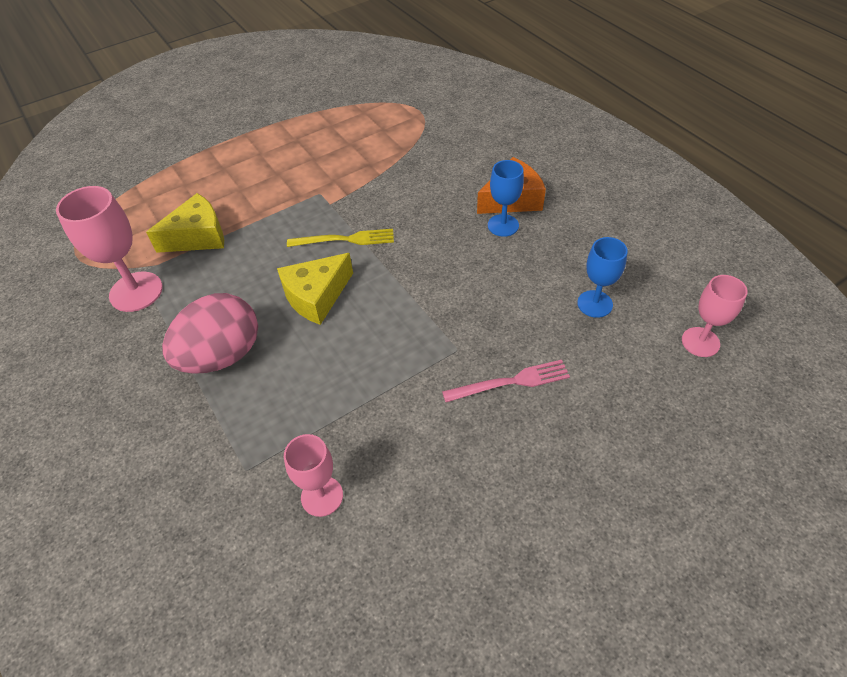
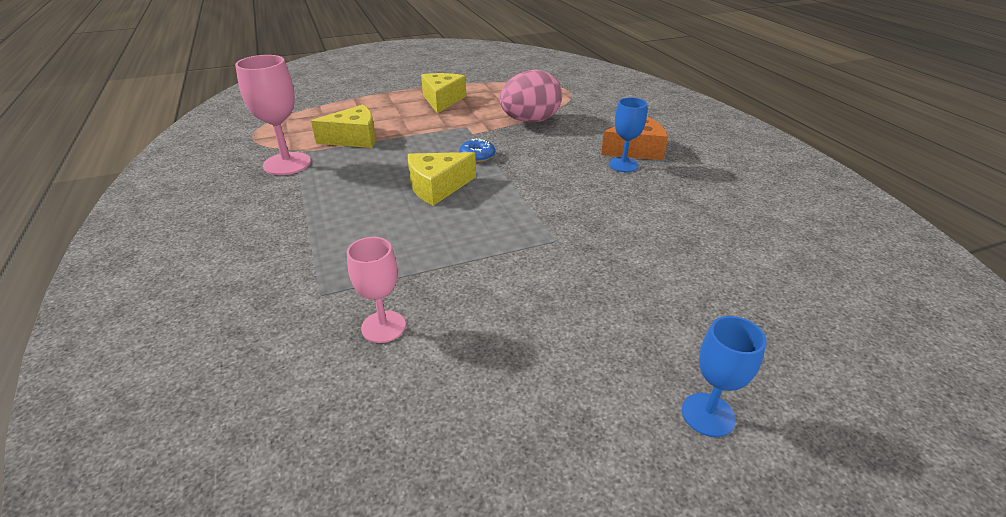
camera: 10 degrees right, 15 degrees down
(222, 356) = (338, 213): pink egg -> pink egg (530, 121)
(279, 152) = (442, 100): none -> yellow cheese
(345, 240) = (477, 156): yellow fork -> blue donut
(511, 382) = (602, 271): pink fork -> none
(594, 304) = (701, 228): blue goblet -> blue goblet (708, 414)
(700, 342) = (811, 272): pink goblet -> none

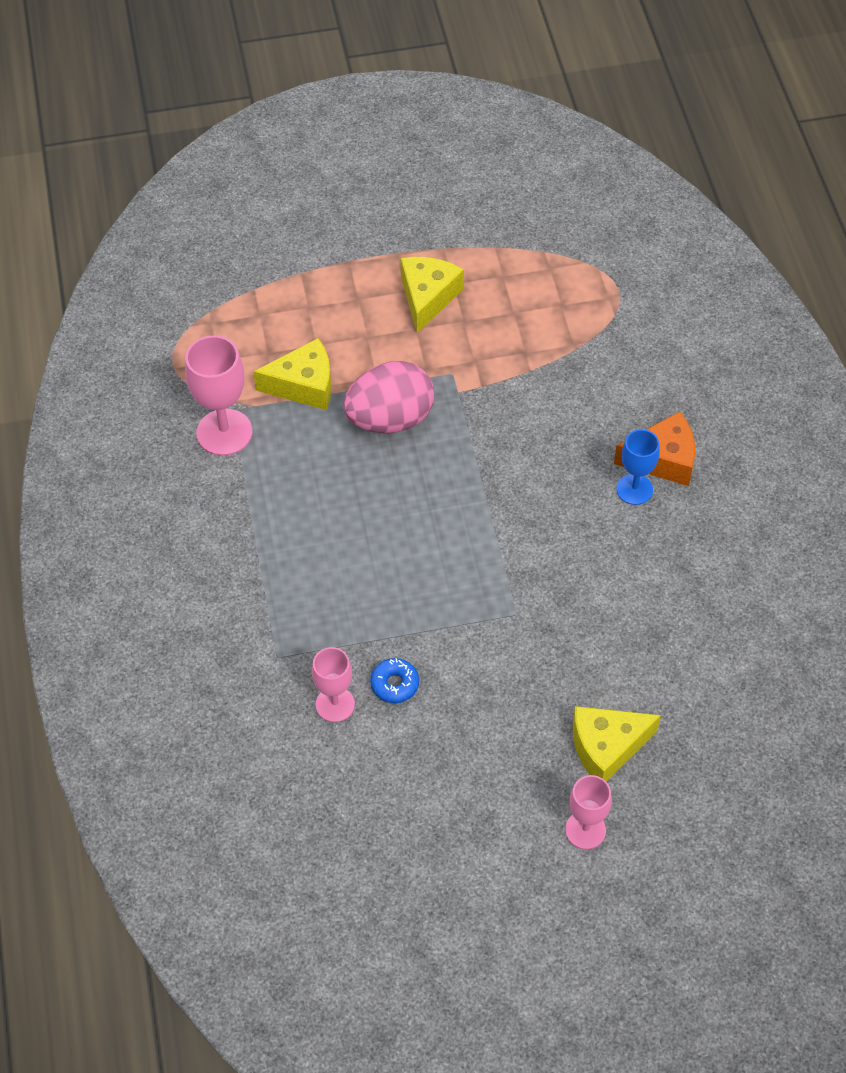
camera: 10 degrees right, 20 degrees up
(437, 187) = (401, 504): yellow cheese -> yellow cheese (606, 747)
(477, 156) = (457, 446): blue donut -> blue donut (394, 684)
(530, 121) = (541, 370): pink egg -> pink egg (390, 419)
(708, 414) = (585, 830): blue goblet -> pink goblet

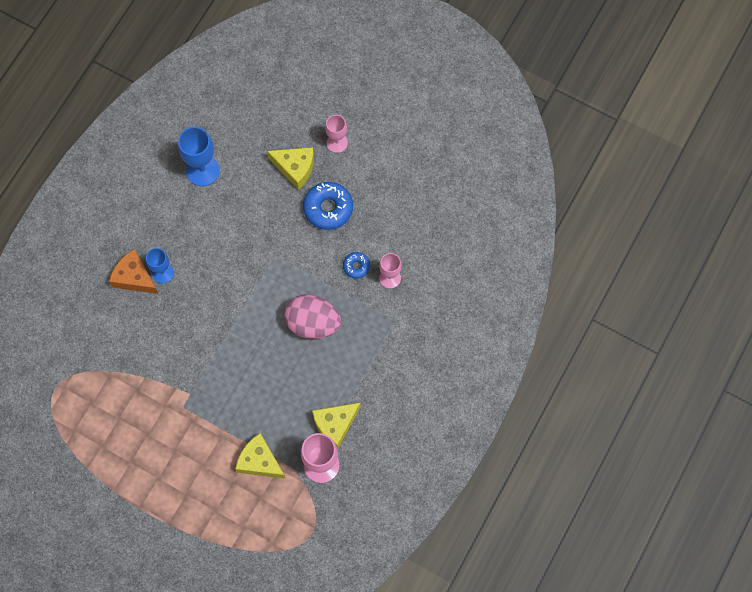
camera: 140 degrees left, 15 degrees up
(390, 419) = (236, 405): pink egg -> pink egg (313, 323)
(428, 297) = (150, 464): yellow cheese -> yellow cheese (335, 424)
(507, 729) = (328, 208): none -> blue donut
(724, 646) = (202, 170): none -> blue goblet

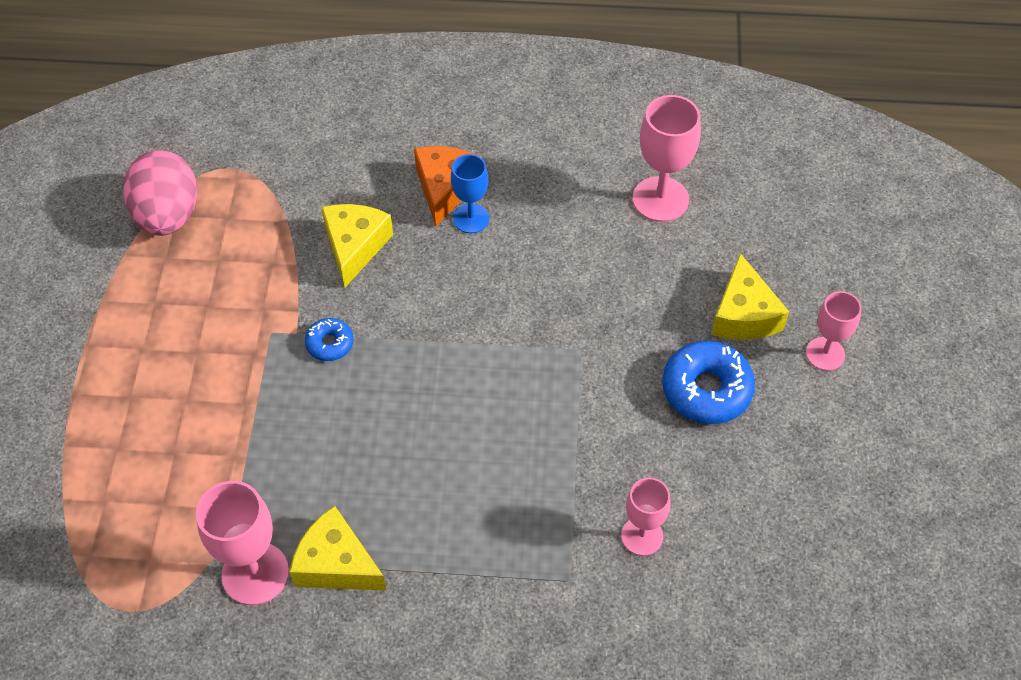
camera: 65 degrees right, 15 degrees down
(202, 170) = (660, 199): blue goblet -> pink goblet
(259, 461) = (224, 476): yellow cheese -> yellow cheese (355, 246)
(313, 323) = (497, 452): pink egg -> pink egg (168, 215)
(356, 266) = (632, 475): blue donut -> blue donut (330, 343)

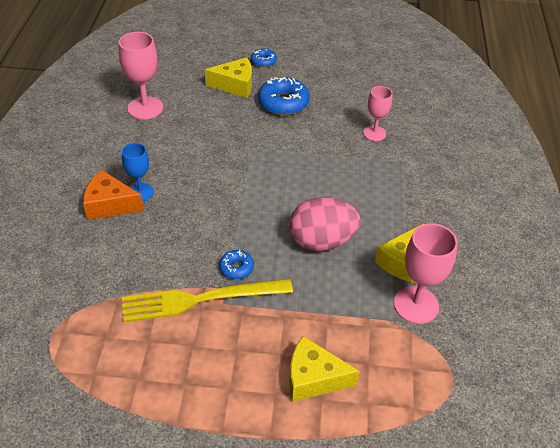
camera: 90 degrees left, 10 degrees down
(168, 215) = (92, 380): pink egg -> pink egg (322, 241)
(277, 307) = (200, 299): none -> yellow fork
(355, 246) = (152, 254): yellow cheese -> yellow cheese (313, 378)
(825, 354) = (263, 61): pink goblet -> blue donut

